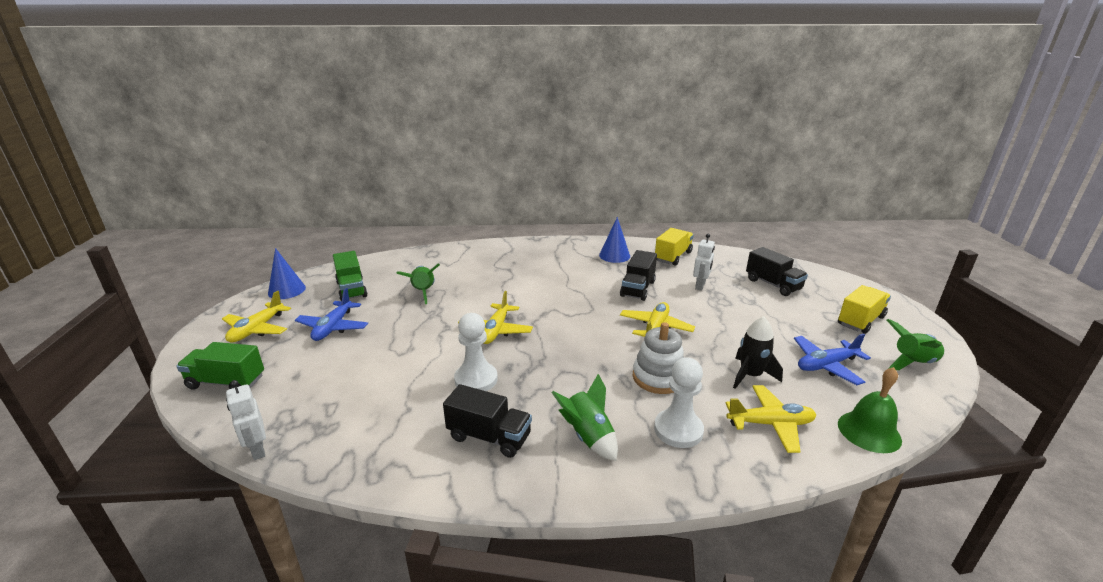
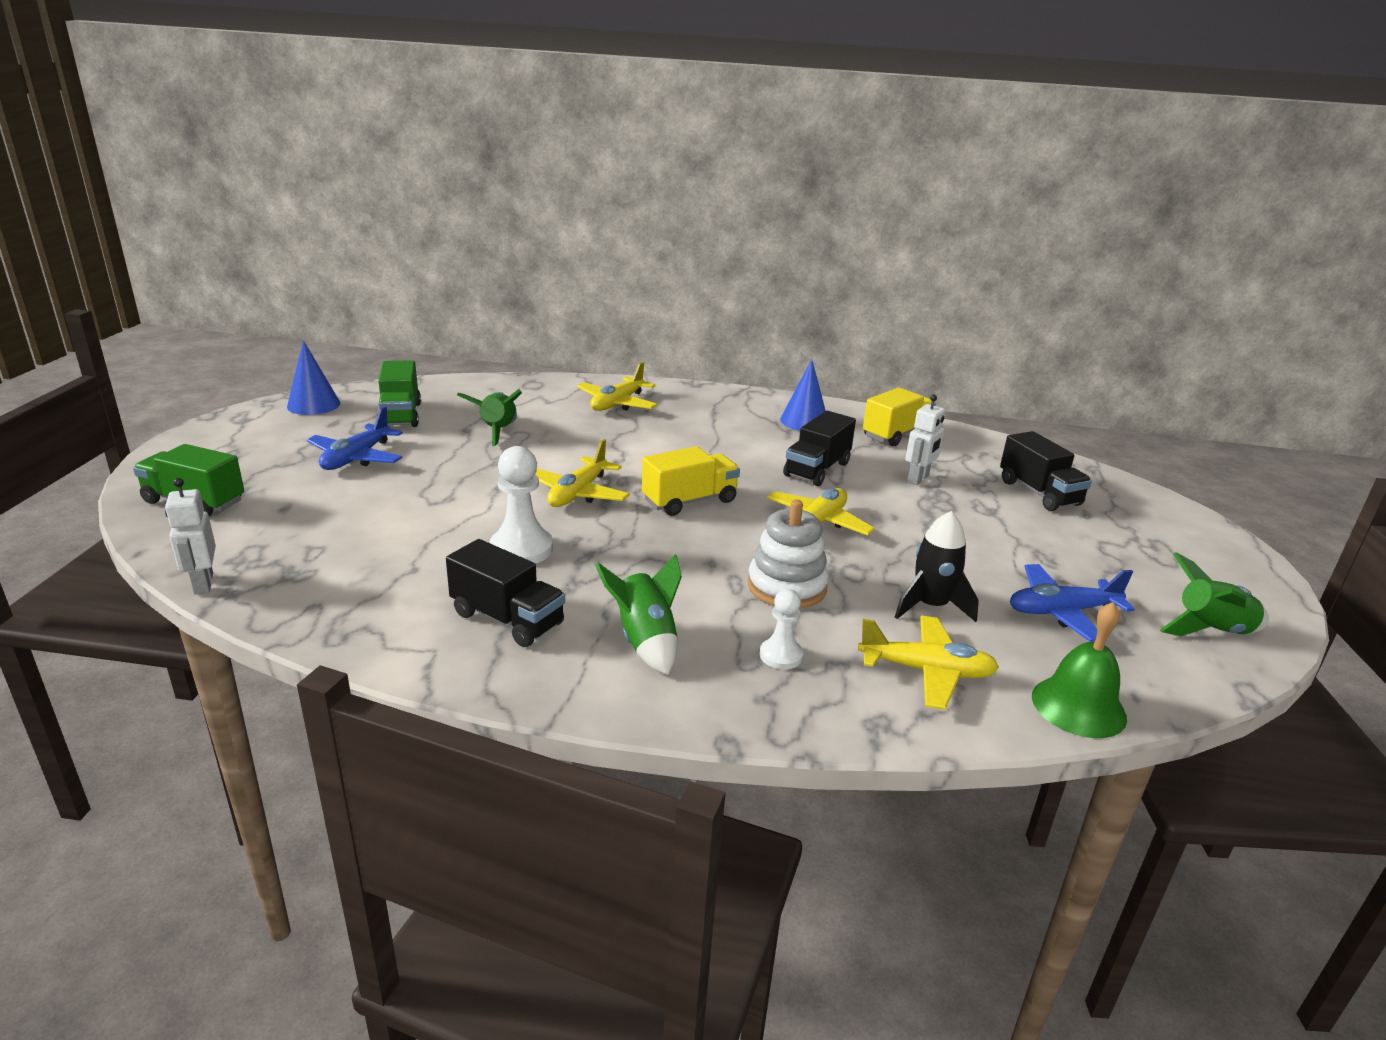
camera: 10 degrees right, 0 degrees up
(257, 329) = (256, 446): yellow plane -> yellow plane (617, 404)
(678, 430) = (781, 655): white pawn -> white pawn, size x0.60
(860, 321) = (1157, 562): yellow truck -> yellow truck (689, 501)

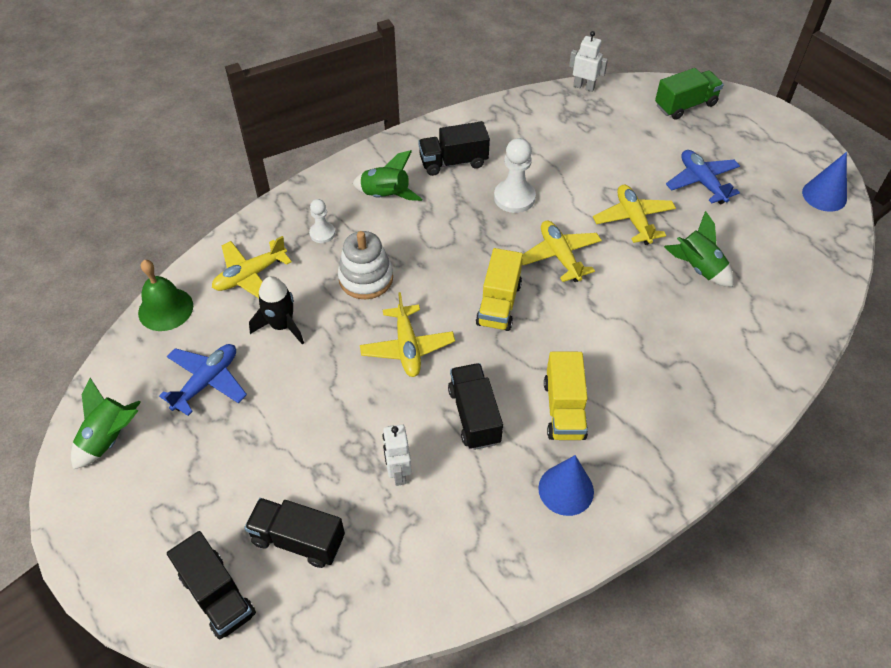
camera: 135 degrees right, 25 degrees up
(400, 415) = (771, 231): green truck -> none
(617, 404) = (707, 374): yellow plane -> yellow plane (633, 219)
(896, 434) = (480, 543): yellow truck -> yellow truck (564, 409)
(1130, 503) = (217, 595): none -> black truck

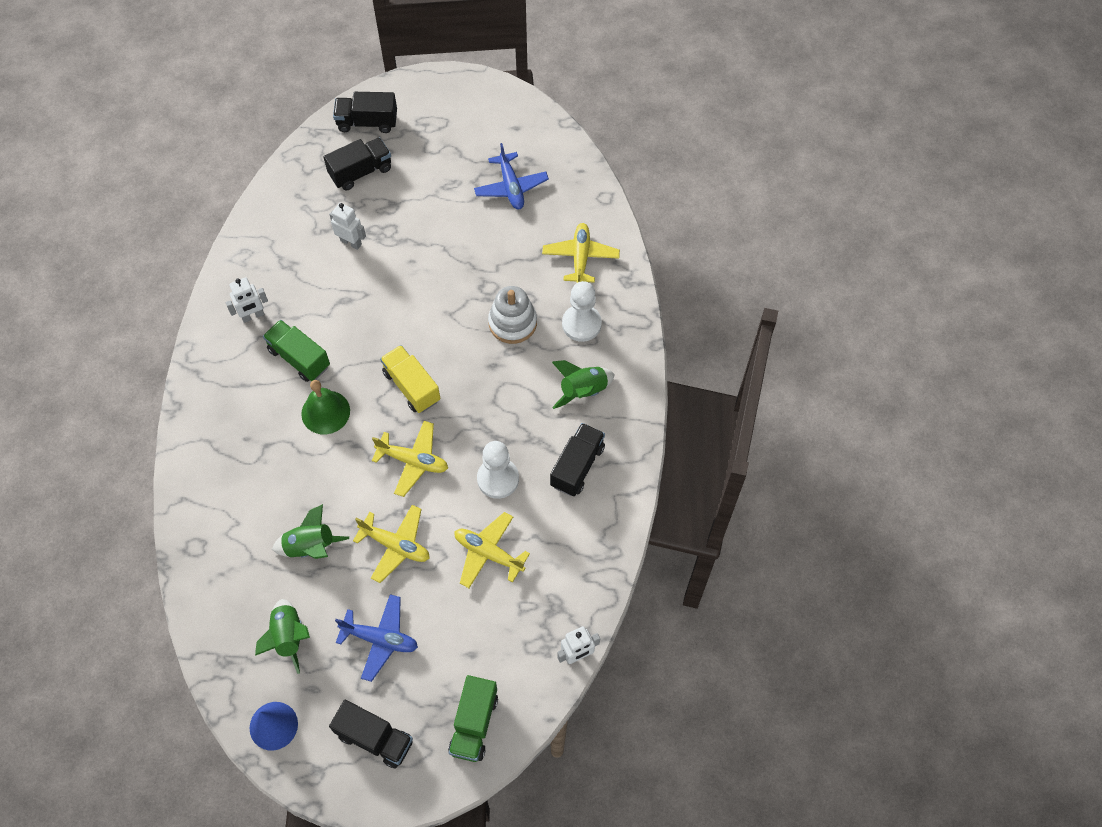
camera: 130 degrees right, 10 degrees up
(110, 438) = (515, 123): green rocket -> green rocket (288, 637)
(165, 309) = (594, 196): green bell -> green bell (325, 412)
(282, 325) = (518, 250): black rocket -> none
(322, 233) = (581, 324): white pawn -> white pawn, size x1.67
(407, 347) = (431, 307): yellow plane -> yellow plane (488, 553)
(474, 416) = (346, 306): black truck -> black truck (375, 738)
(564, 409) = (299, 358): yellow truck -> green truck
(566, 489) = (253, 316): blue cone -> white robot

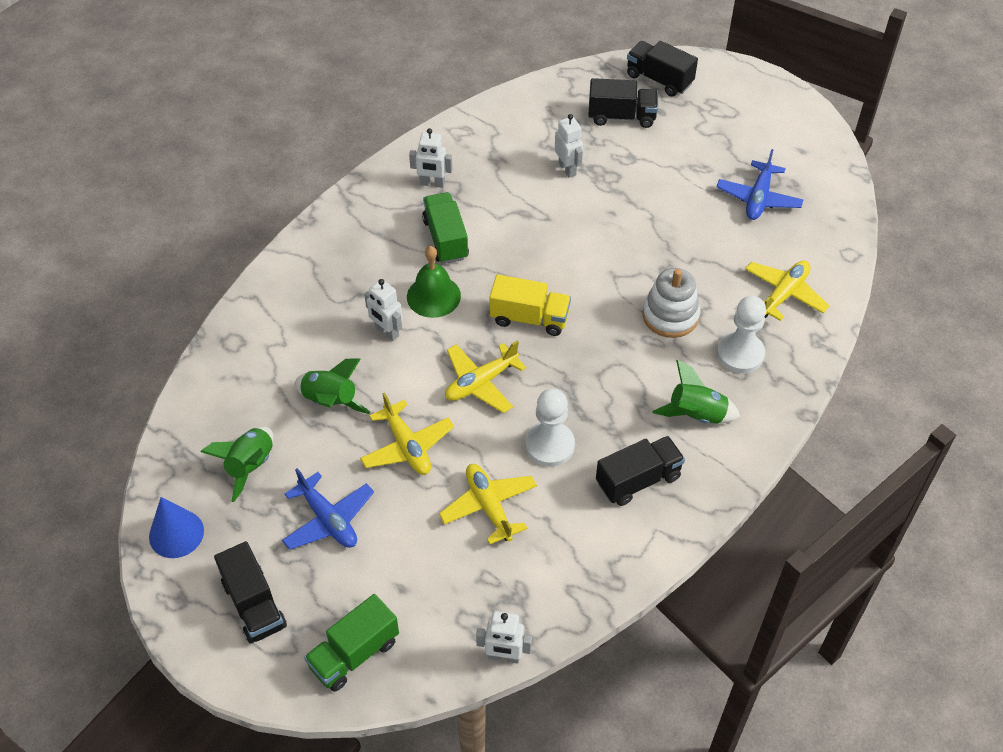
camera: 35 degrees right, 10 degrees down
(311, 463) = (386, 332): none -> white robot
(411, 386) = (529, 318): yellow truck -> yellow truck turned 105 degrees clockwise
(413, 461) = (481, 383): yellow plane -> yellow plane turned 90 degrees clockwise

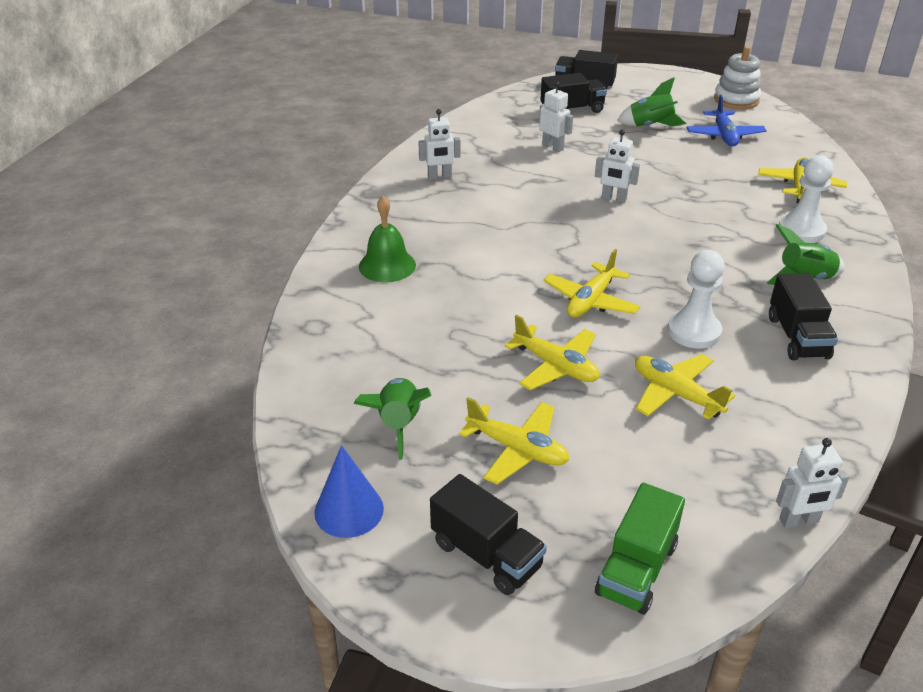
camera: 20 degrees left, 15 degrees down
(328, 520) = (517, 449): blue plane -> yellow plane
(330, 401) = (450, 349): green rocket -> green rocket (650, 126)
(386, 332) = (470, 284): white robot -> white robot (613, 199)
(433, 296) = (497, 249): green bell -> green bell (387, 265)
(445, 239) = (479, 209): green truck -> none
(529, 318) = (599, 246): yellow truck -> none
(638, 480) = (797, 337): black truck -> black truck turned 135 degrees clockwise
(670, 316) = (720, 219): white stacking toy -> white stacking toy (736, 100)

